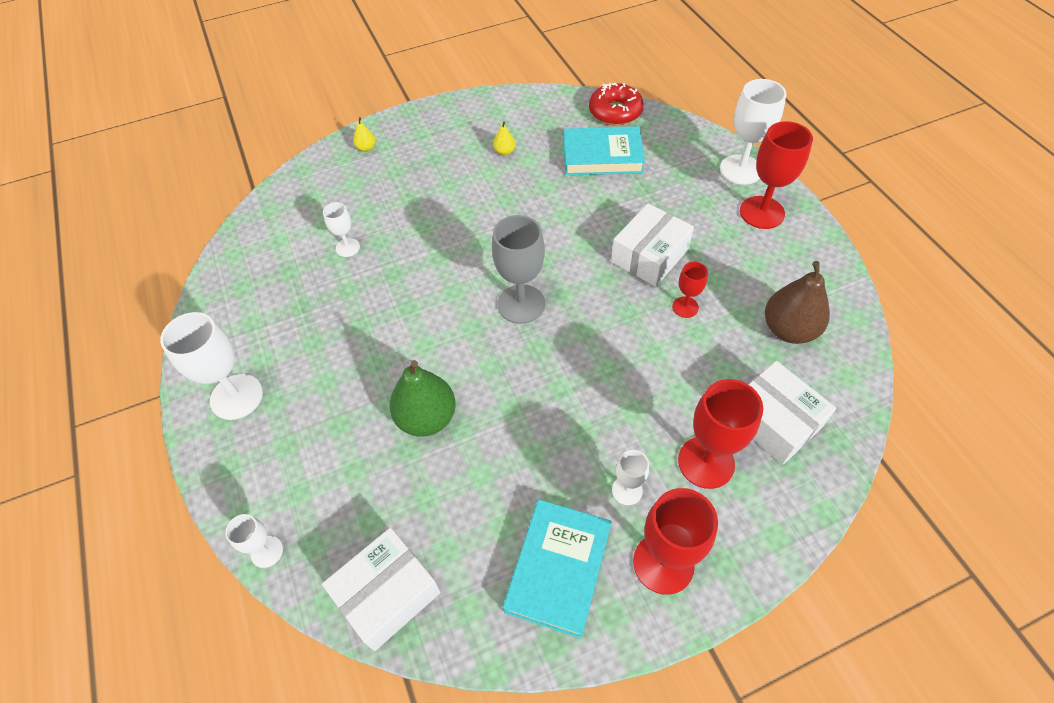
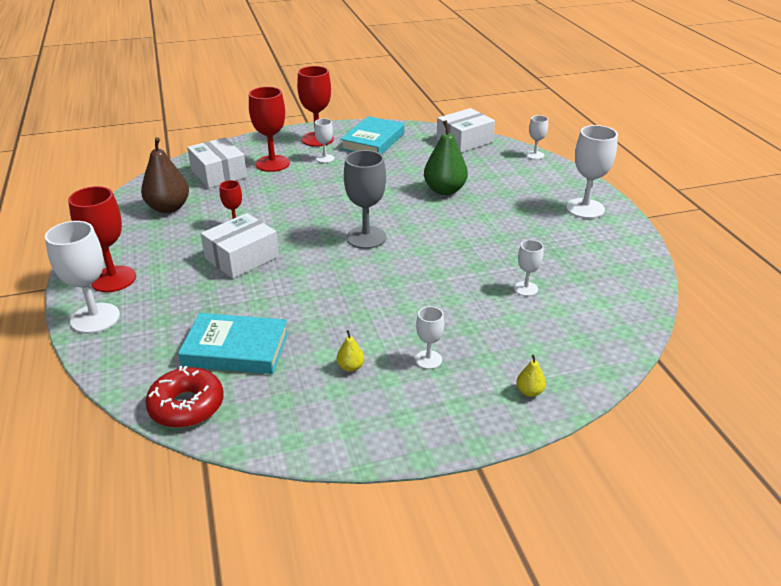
camera: 175 degrees left, 20 degrees down
(443, 164) = (428, 359): none -> white goblet

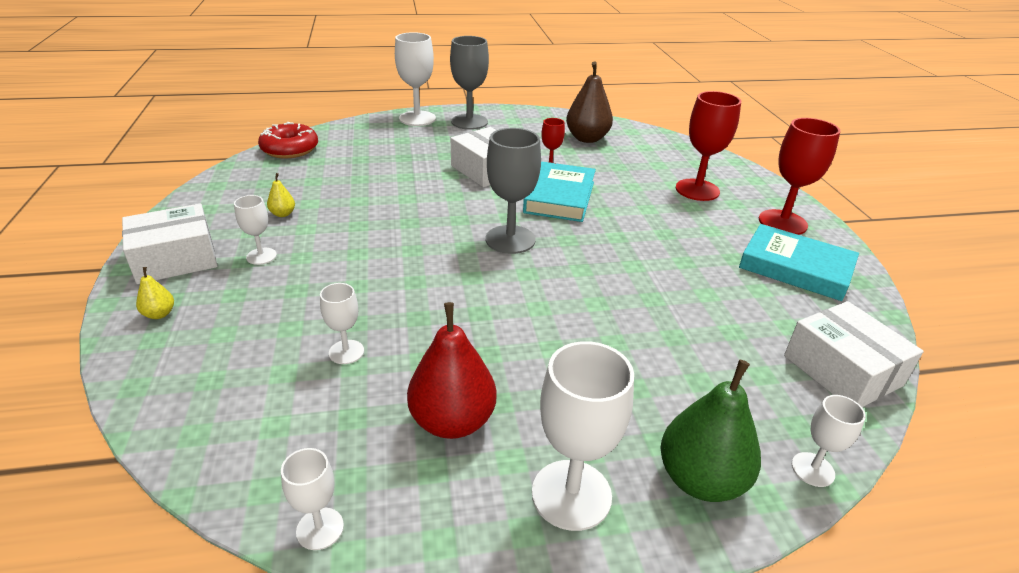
camera: 95 degrees right, 0 degrees up
(113, 279) = (469, 122): red goblet -> grey goblet
(218, 174) = (664, 160): white box -> white box (175, 259)
(236, 349) = (345, 166): turquoise book -> turquoise book (559, 197)
(325, 158) = (722, 225): white goblet -> white goblet (320, 528)
(444, 190) = (637, 318): green pear -> green pear (700, 479)
(560, 243) = (452, 421): none -> red pear

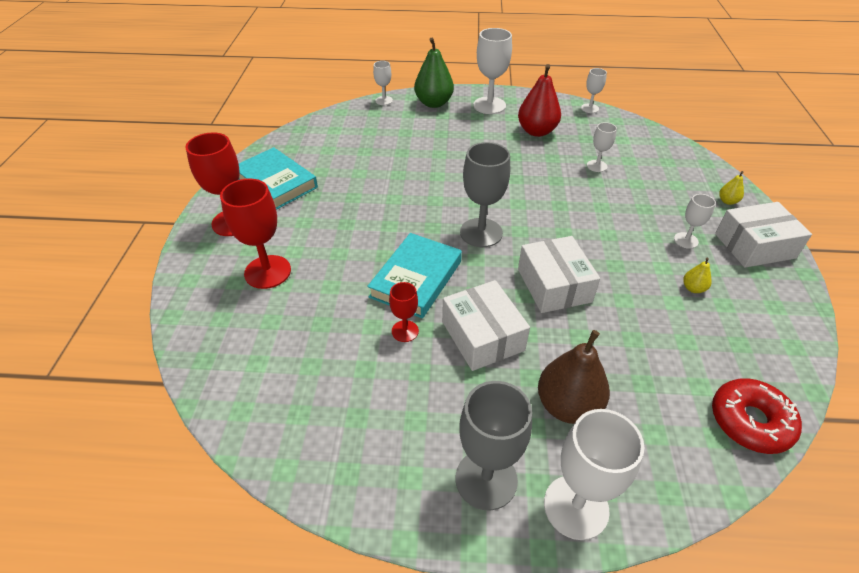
camera: 165 degrees left, 10 degrees up
(587, 138) = (321, 396): brown pear -> brown pear (568, 406)
(842, 370) = (326, 127): white box -> white box (554, 285)

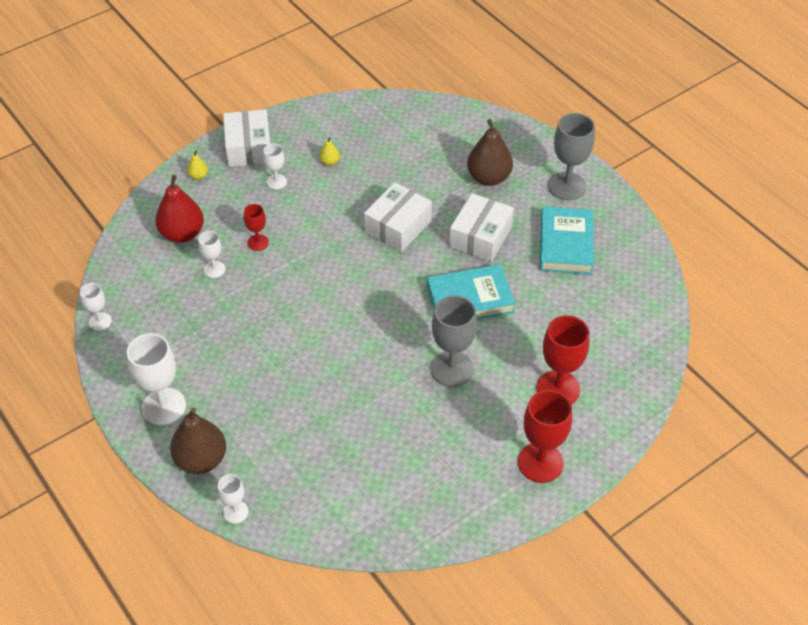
camera: 130 degrees left, 5 degrees up
(276, 182) = (464, 481): turquoise book -> turquoise book (566, 244)
(405, 331) = (519, 275): red goblet -> red goblet (258, 242)
(433, 103) = (201, 460): green pear -> brown pear
(481, 233) = (382, 293): grey goblet -> grey goblet (451, 369)
(536, 131) = (187, 339): red pear -> red pear (182, 234)
(576, 507) = (542, 150): white goblet -> none
(750, 421) = (421, 111): red donut -> none
(754, 246) = (249, 148): white box -> white box turned 45 degrees clockwise

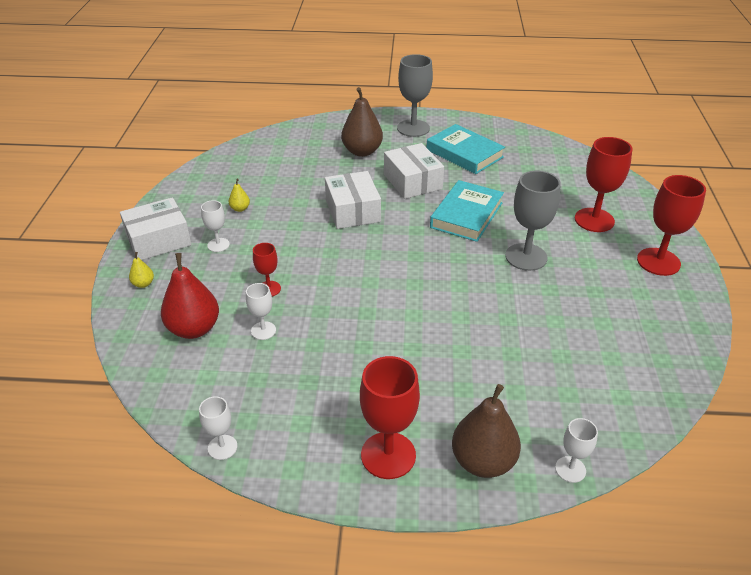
camera: 50 degrees left, 10 degrees down
(164, 406) = (388, 455): white goblet -> red goblet
(249, 148) = (158, 240): white box -> white box turned 60 degrees counterclockwise

